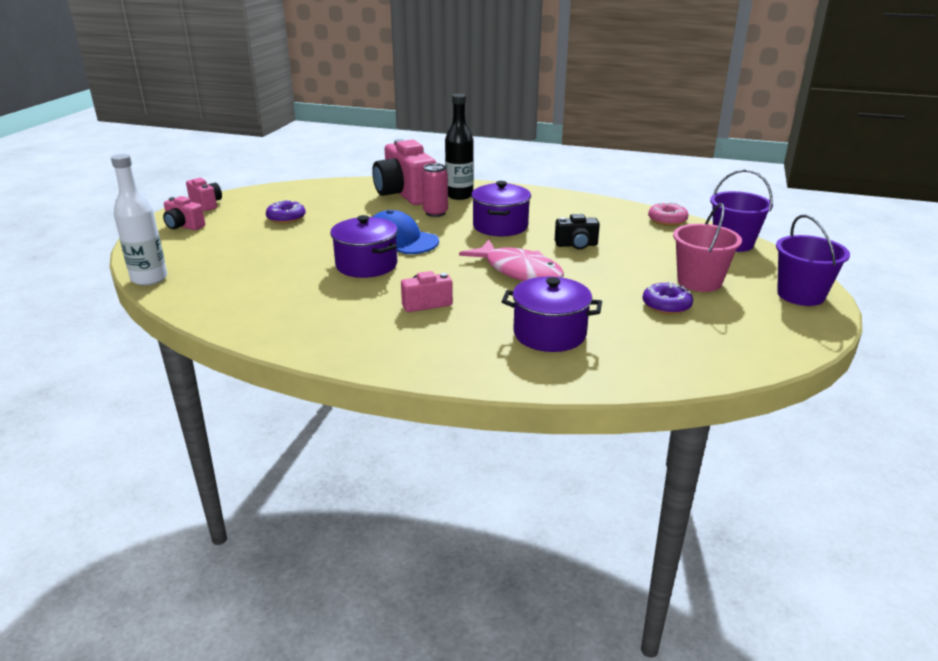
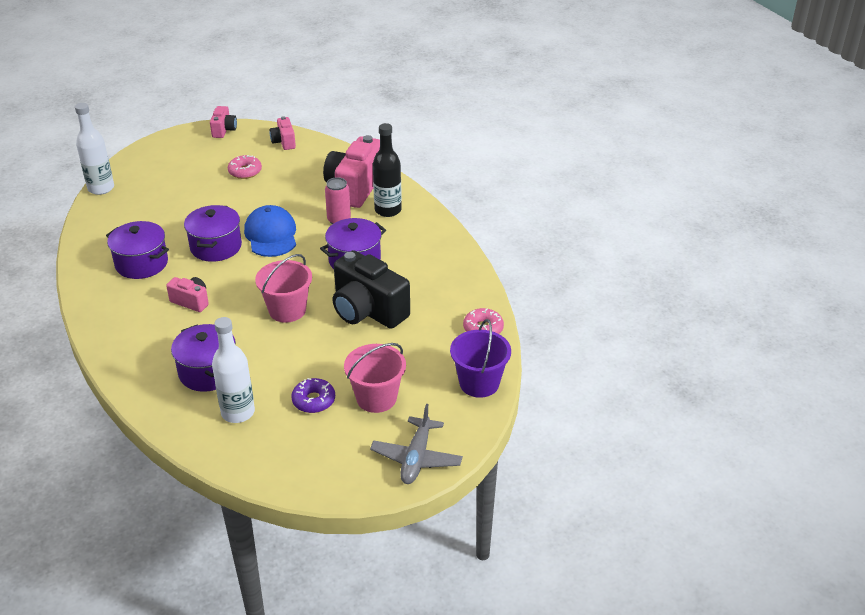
camera: 45 degrees right, 10 degrees up
(184, 226) = (181, 147): pink camera -> pink camera (284, 142)
(286, 218) = (245, 171): purple donut -> pink donut
(317, 304) = (141, 263): none -> purple pot
(519, 271) = (287, 310): pink fish -> pink bucket
(576, 245) = (367, 311): black camera -> black camera, size x2.00
(635, 342) = (238, 412): none -> white bottle
(800, 295) = (416, 458): purple bucket -> grey plane

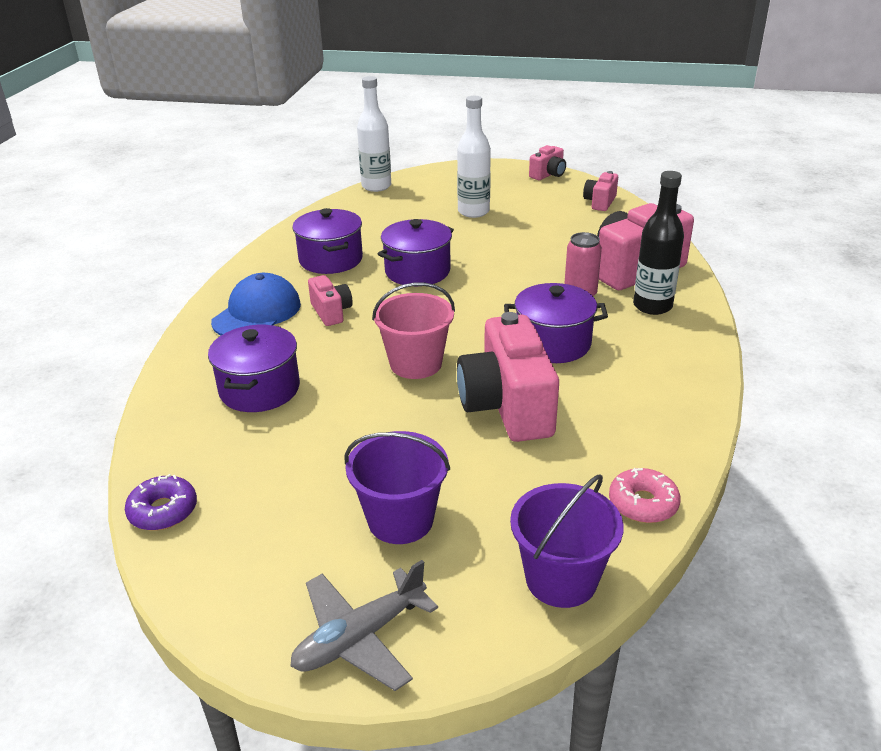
camera: 40 degrees right, 5 degrees down
(238, 412) = (232, 449): white bottle -> white bottle (473, 212)
(245, 171) = (528, 215): pink donut -> none
(271, 235) = (487, 282): blue cap -> blue cap (257, 313)
(313, 400) = (325, 481): purple donut -> purple donut (163, 511)
(367, 311) = (507, 406): black camera -> pink camera
(376, 398) = (400, 520): pink bucket -> purple bucket

